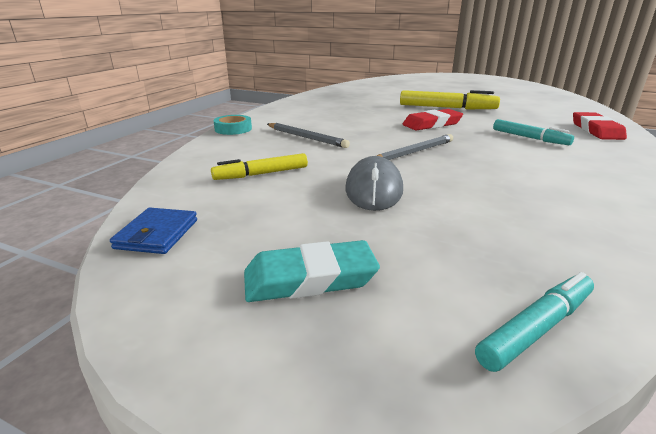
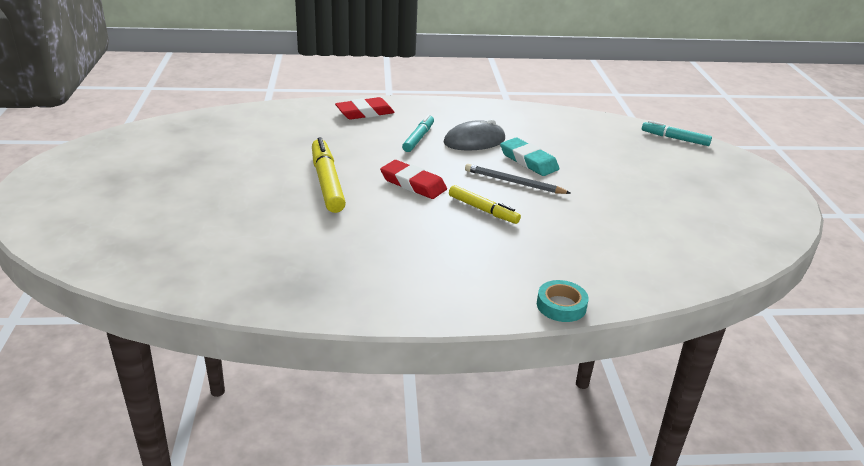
camera: 120 degrees left, 5 degrees up
(157, 234) = (758, 241): blue wallet -> none
(261, 174) = (643, 237): yellow marker -> yellow marker (483, 210)
(306, 137) = (534, 244): grey pencil -> none
(310, 278) = (717, 184): turquoise eraser -> turquoise eraser (528, 161)
(374, 189) = (607, 186): grey mouse -> grey mouse (474, 141)

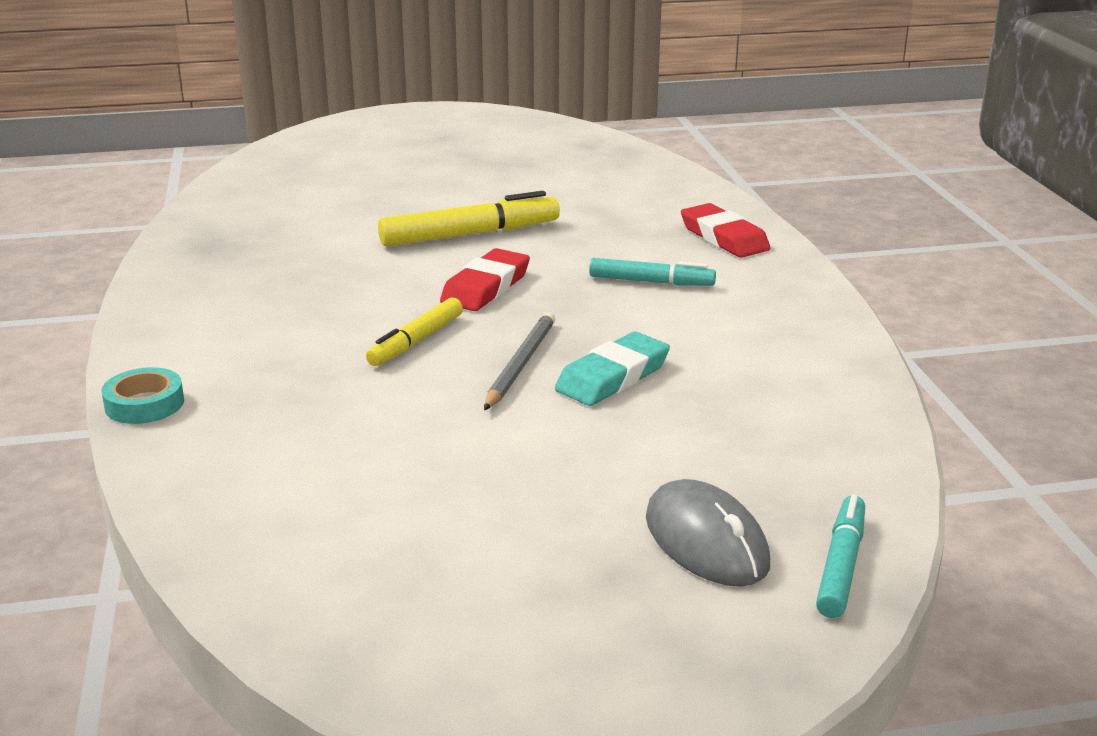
camera: 85 degrees right, 5 degrees down
(474, 141) = (669, 326): grey mouse -> grey mouse (706, 541)

